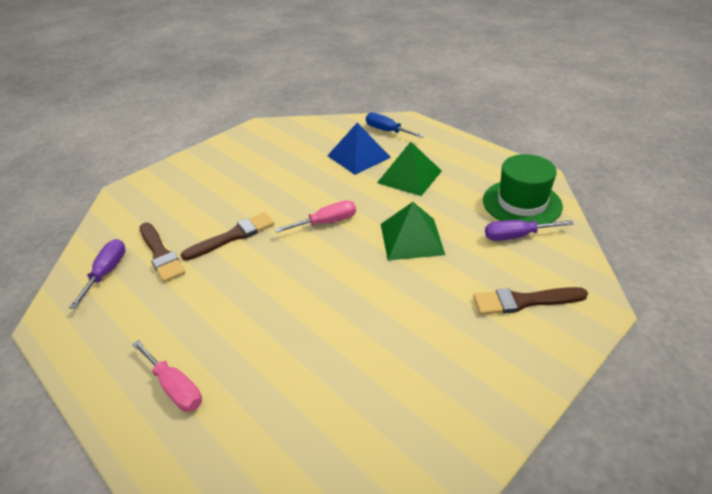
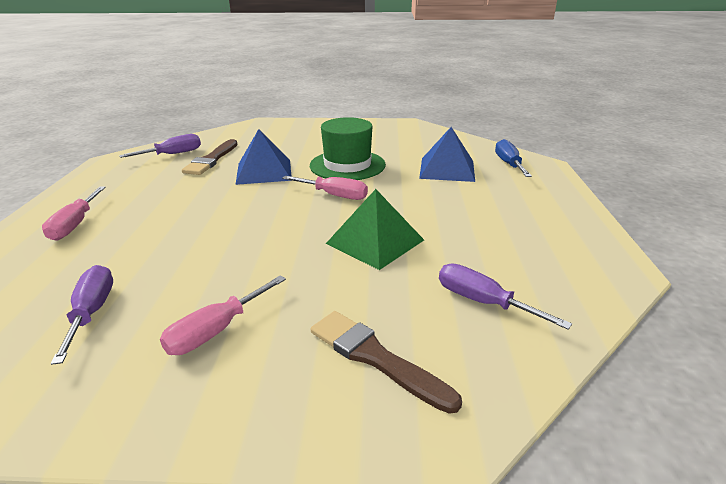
camera: 45 degrees right, 10 degrees down
(233, 236) = (264, 171): brown brush -> blue pyramid
(345, 414) = (92, 312): none -> purple screwdriver
(409, 176) = (464, 201): green pyramid -> none
(435, 356) = (216, 331): none -> pink screwdriver
(522, 203) = (548, 280): green hat -> green hat (347, 165)

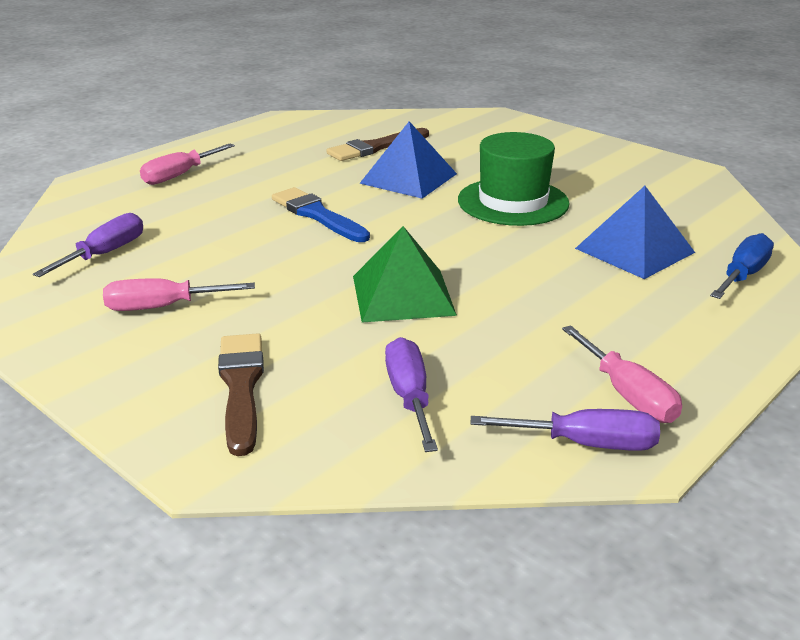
camera: 40 degrees right, 0 degrees up
(173, 154) = (348, 129): purple screwdriver -> purple screwdriver (586, 444)
(238, 214) = (317, 215): none -> blue brush
(334, 195) = (440, 232): pink screwdriver -> pink screwdriver (627, 395)

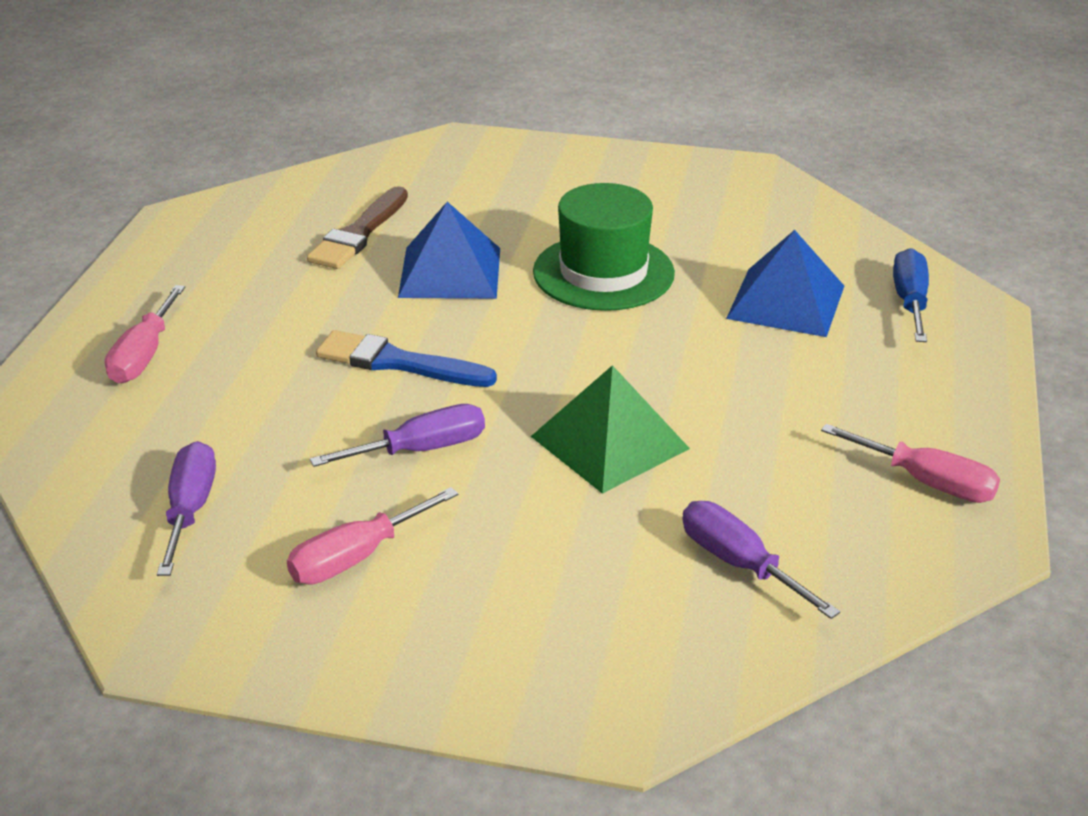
camera: 30 degrees left, 5 degrees up
(241, 387) = (561, 621): brown brush -> none
(586, 444) = (938, 550): purple screwdriver -> purple screwdriver (421, 449)

